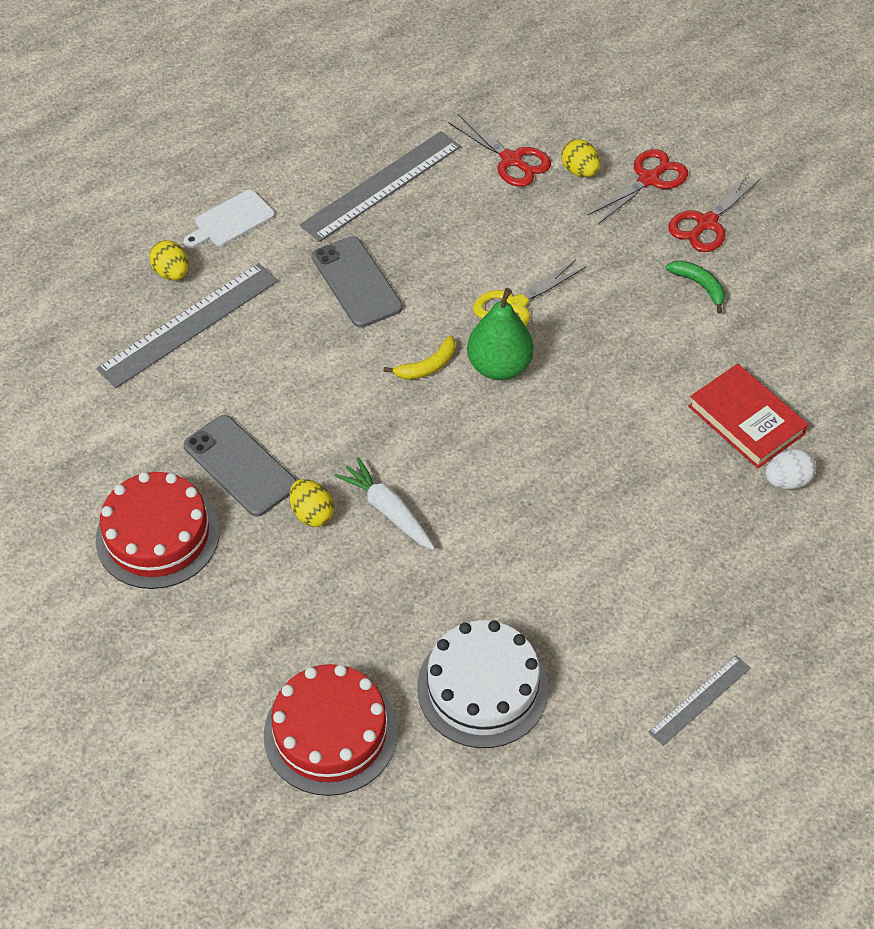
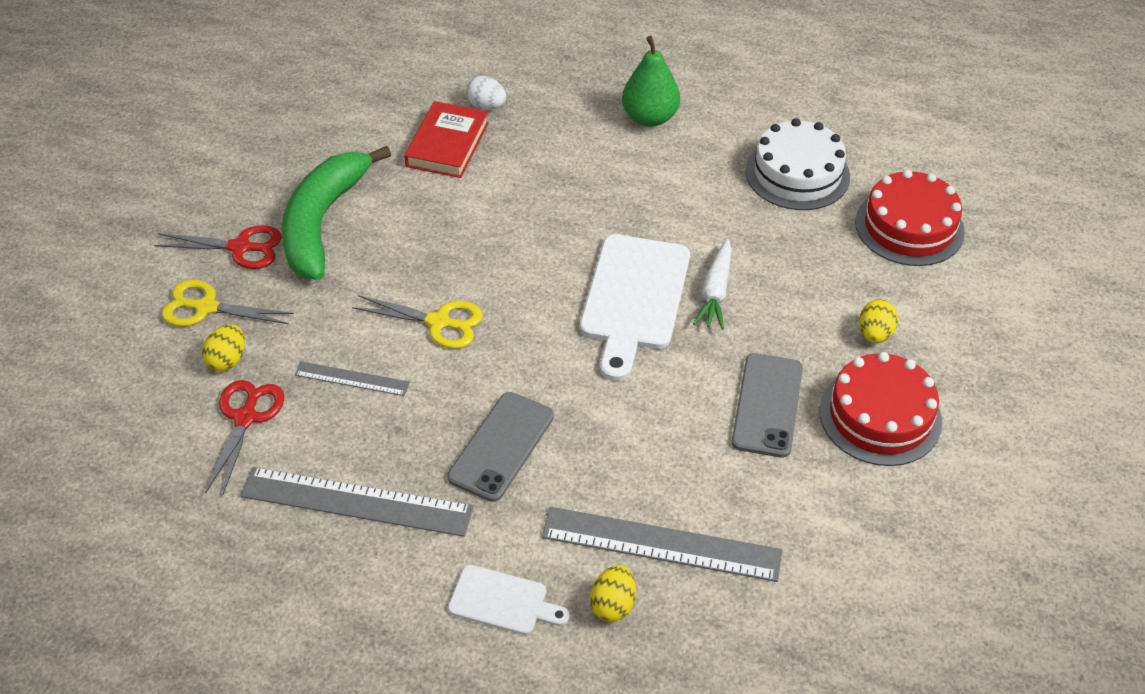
camera: 125 degrees left, 5 degrees down
(312, 514) = (763, 333): yellow egg -> yellow egg (874, 334)
(427, 366) = (555, 344): yellow banana -> none
(431, 447) = (634, 299): none -> white cutting board
(499, 366) = (515, 299): green pear -> green pear (650, 117)
(649, 179) = (206, 307): red scissors -> yellow scissors
(699, 286) = (322, 222): green banana -> green banana, size x2.49
(700, 700) = (699, 80): grey ruler -> grey ruler (352, 379)

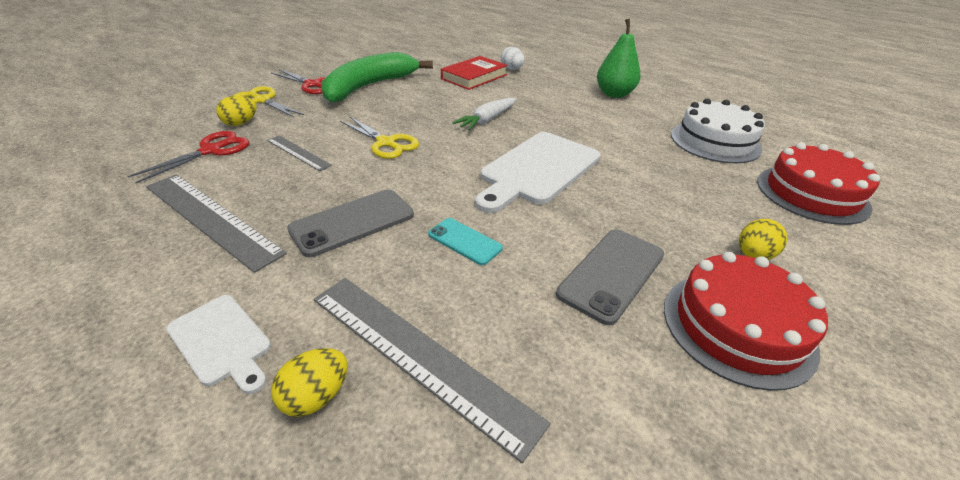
camera: 25 degrees right, 10 degrees down
(622, 423) = (464, 241): none -> turquoise phone
(715, 292) = (608, 184): white carrot -> white carrot (487, 120)

